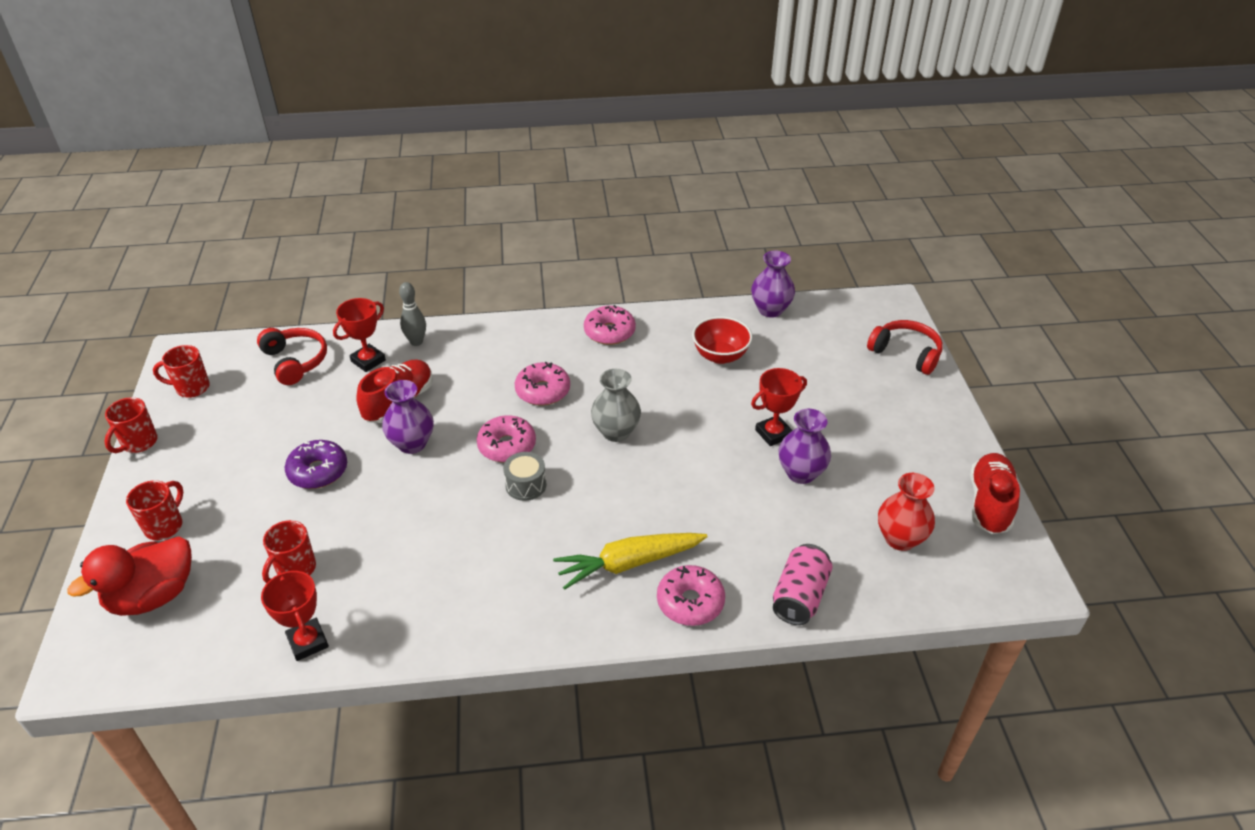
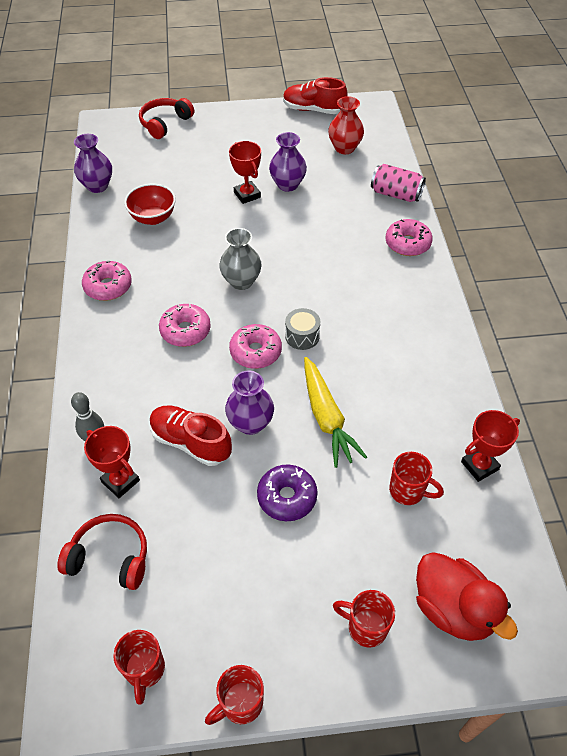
camera: 90 degrees left, 10 degrees up
(139, 443) = (240, 703): red mug -> red mug turned 120 degrees clockwise
(295, 361) = (110, 557): red headphones -> red headphones turned 45 degrees clockwise
(629, 563) = (378, 273): yellow carrot -> yellow carrot (326, 417)

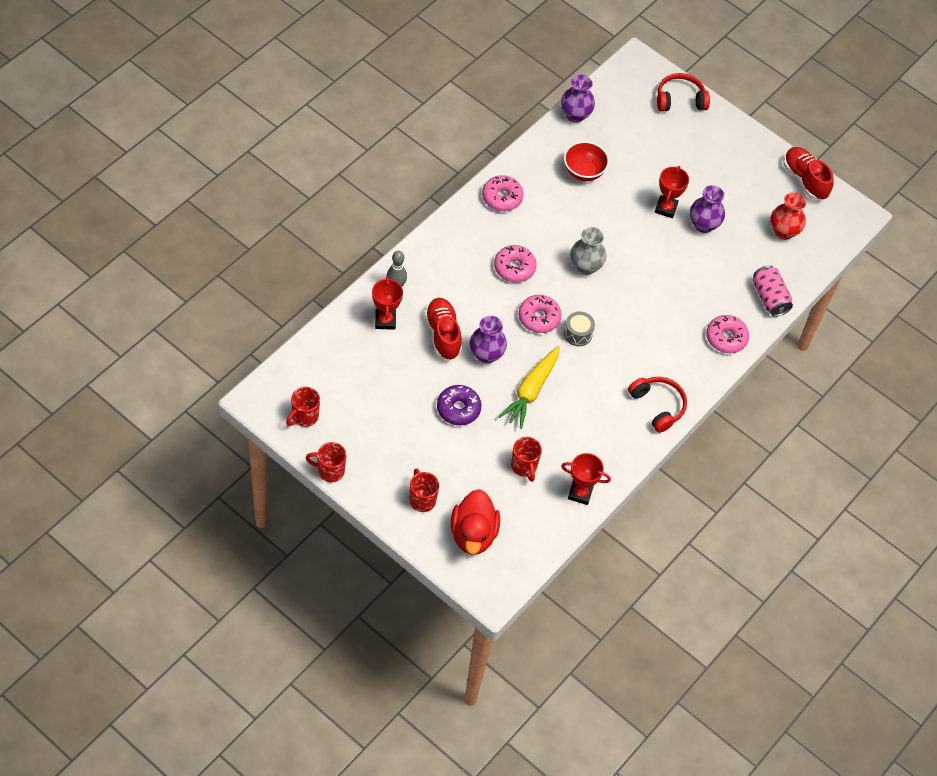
camera: 40 degrees right, 5 degrees up
(110, 557) = (341, 353): red headphones -> red headphones (658, 406)

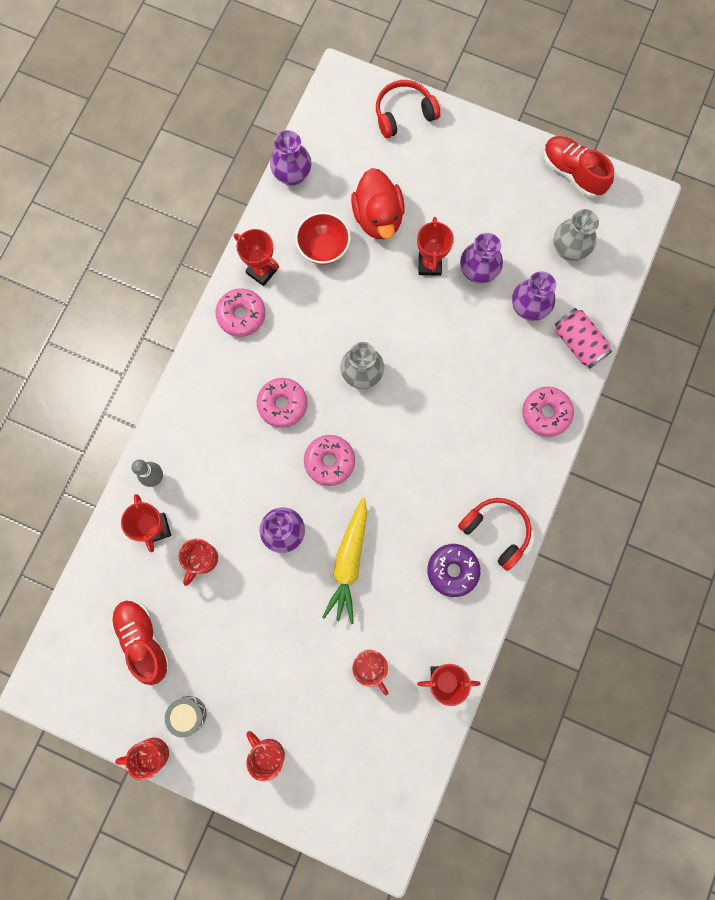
camera: 10 degrees left, 20 degrees up
(304, 417) = (101, 691): red mug -> red mug (202, 559)
(443, 334) = (227, 523): red shoe -> red shoe (143, 640)
(458, 409) = (274, 616): purple donut -> purple donut (452, 570)
(473, 534) = (339, 778): red duck -> red duck (378, 218)
(528, 173) = (262, 271): none -> red trophy
(578, 334) = (379, 467): grey drum -> grey drum (188, 714)
(736, 262) = (528, 308): none -> purple vase
(783, 231) = (568, 249): red vase -> grey vase

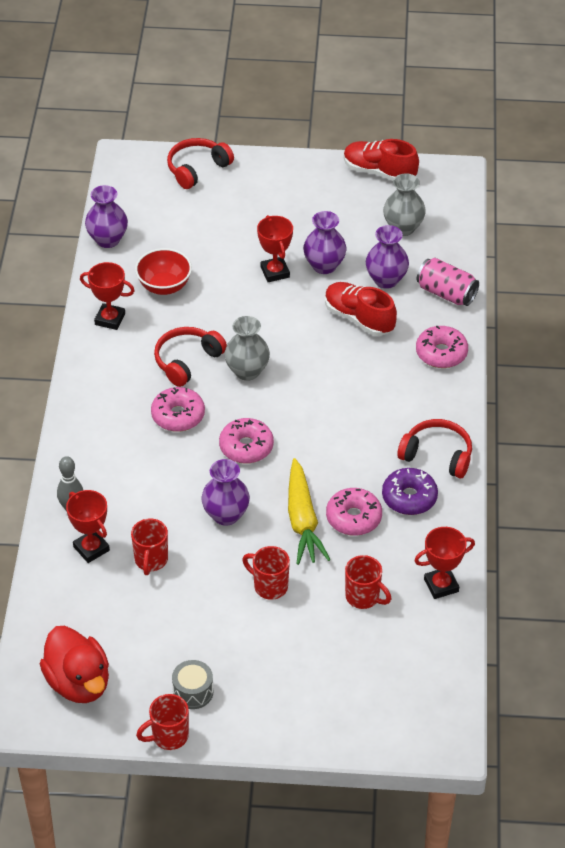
camera: 20 degrees left, 30 degrees down
(143, 640) = (118, 644): red shoe -> red shoe (359, 318)
(241, 315) = (104, 358): pink donut -> pink donut (353, 518)
(268, 753) = (291, 699): red mug -> red mug (269, 586)
(313, 344) = (187, 361): none -> red headphones
(378, 218) = (208, 250): red duck -> red duck (78, 682)

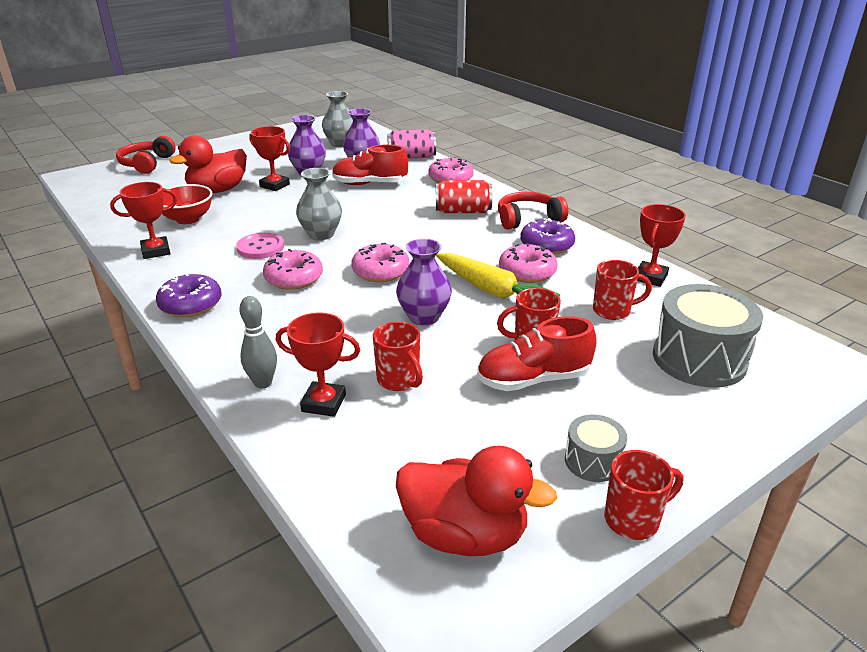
camera: 40 degrees left, 15 degrees down
(87, 402) = (191, 305): none -> purple donut
(107, 240) = (103, 214): purple vase -> none
(169, 736) = (633, 520): red mug -> red mug turned 135 degrees counterclockwise
(187, 361) = (260, 247): red headphones -> pink button
(221, 253) = (218, 190): none -> red duck
(361, 675) = (699, 359): none -> grey drum
(379, 172) = (290, 130): red shoe -> red shoe (533, 380)
(394, 410) = (463, 211): none -> red can

